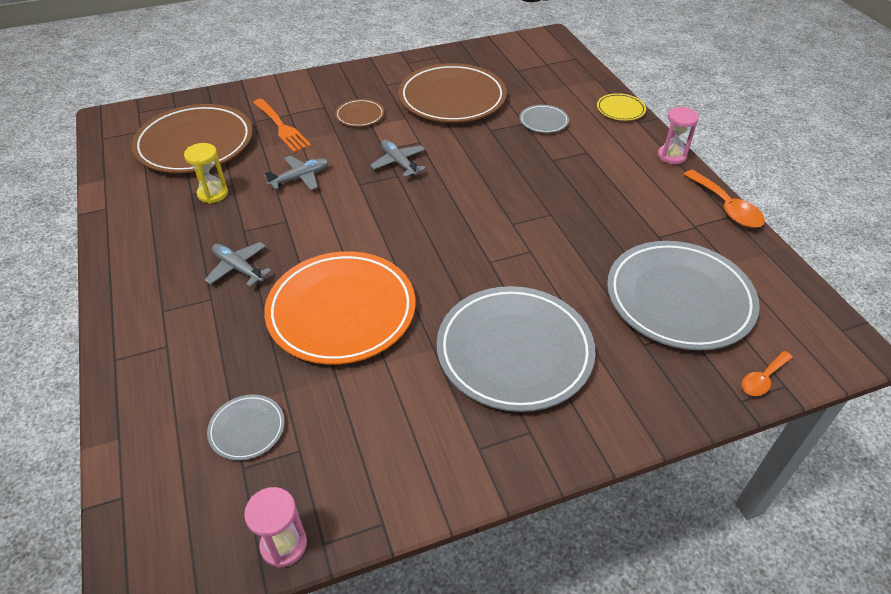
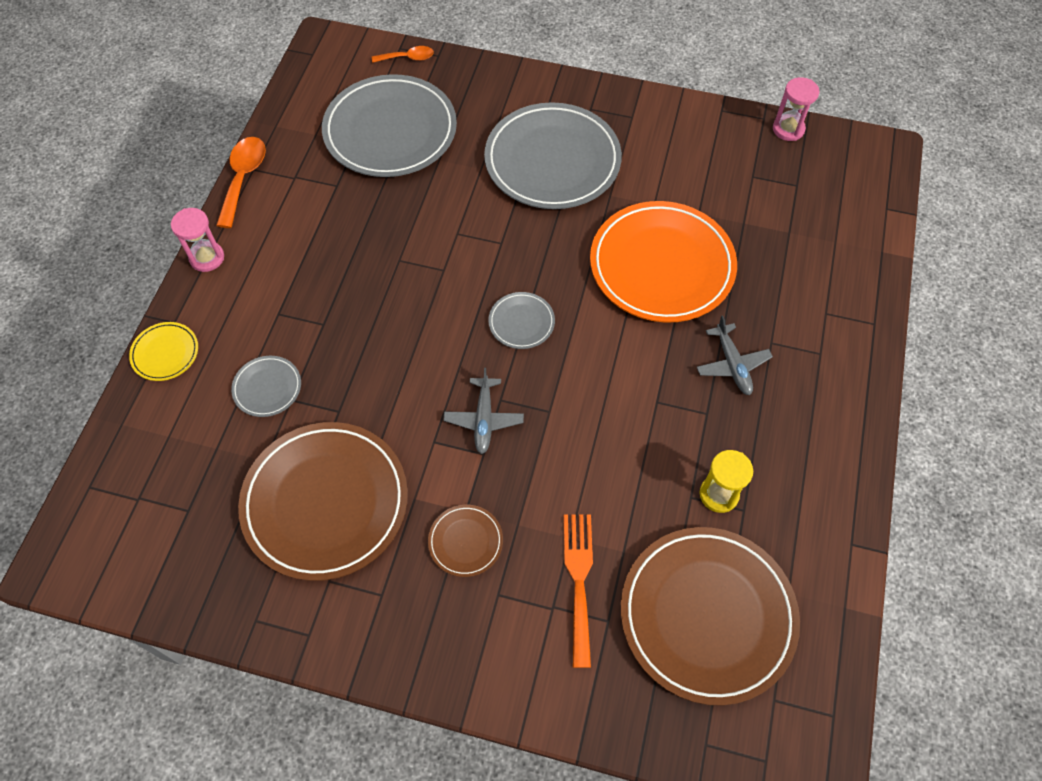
camera: 145 degrees left, 15 degrees up
(247, 429) = (783, 209): grey plate -> grey plate (521, 322)
(300, 178) = (607, 461): grey plane -> none

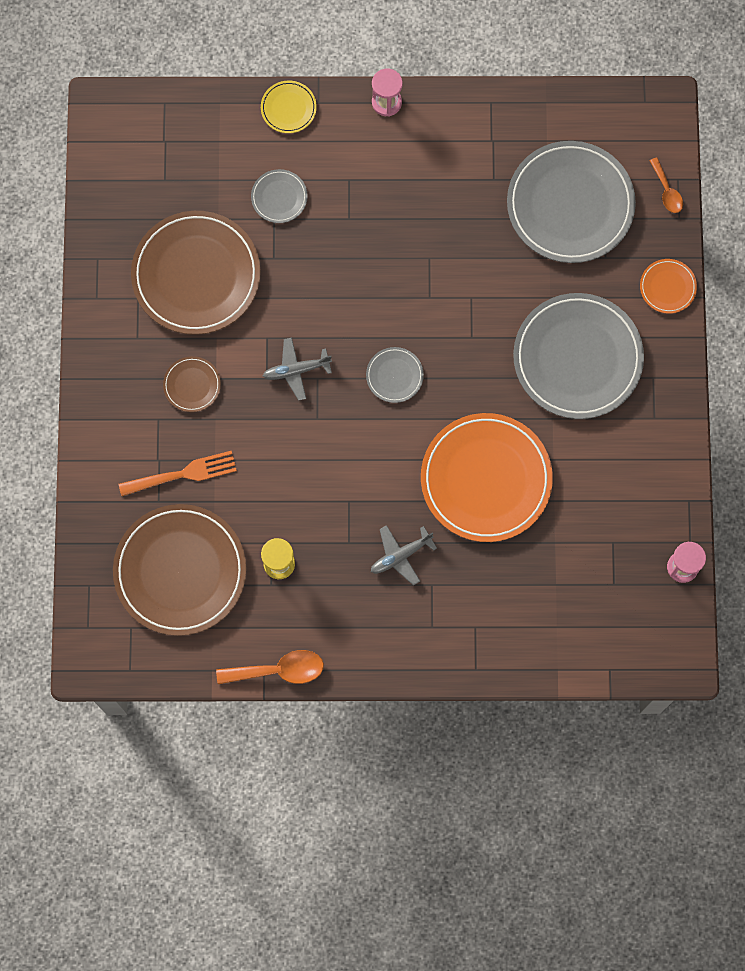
camera: 75 degrees right, 15 degrees up
(243, 178) = (478, 98): orange spoon -> orange spoon (278, 670)
(503, 78) = (667, 287): none -> orange plate

